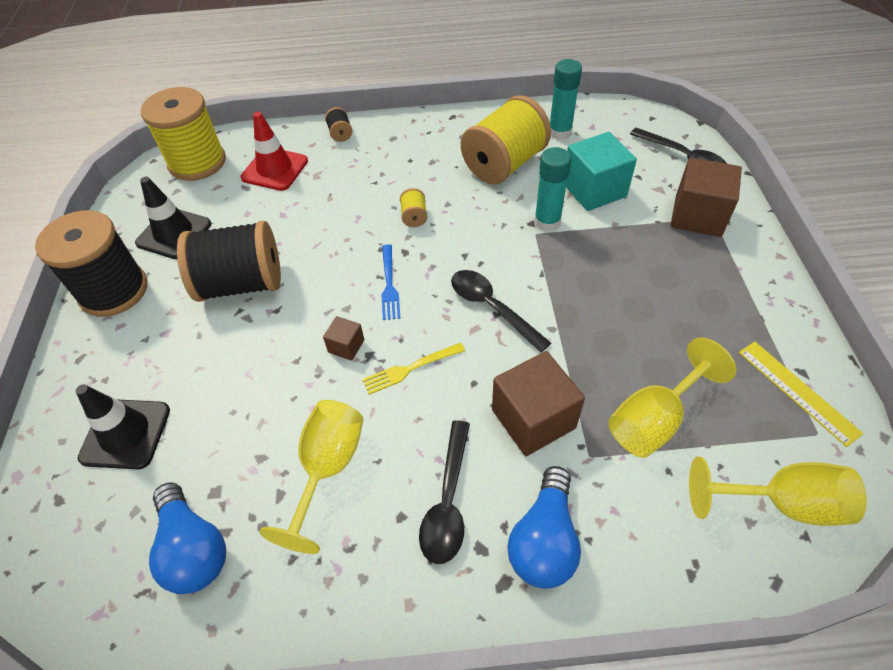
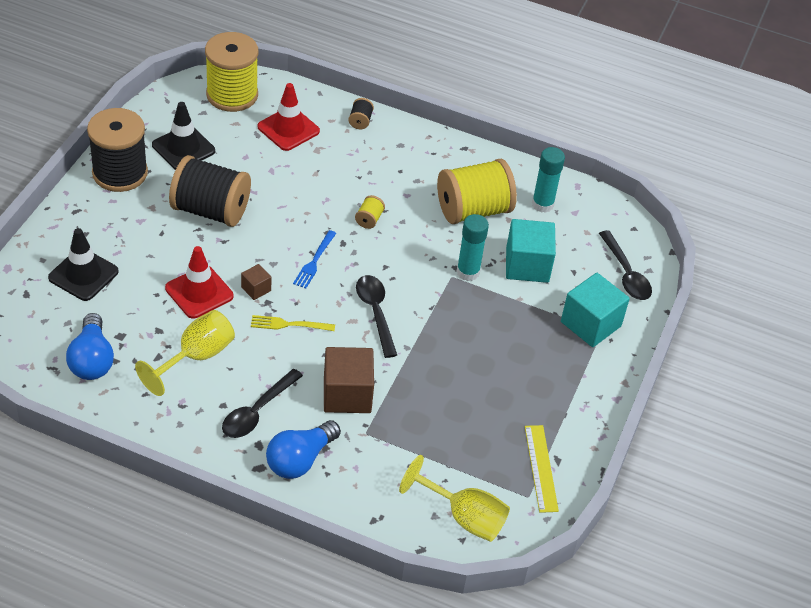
camera: 20 degrees right, 5 degrees down
(283, 383) = (199, 292): none -> red traffic cone
(654, 419) = (426, 434): yellow goblet -> none
(698, 216) = (590, 324): brown cube -> turquoise cube

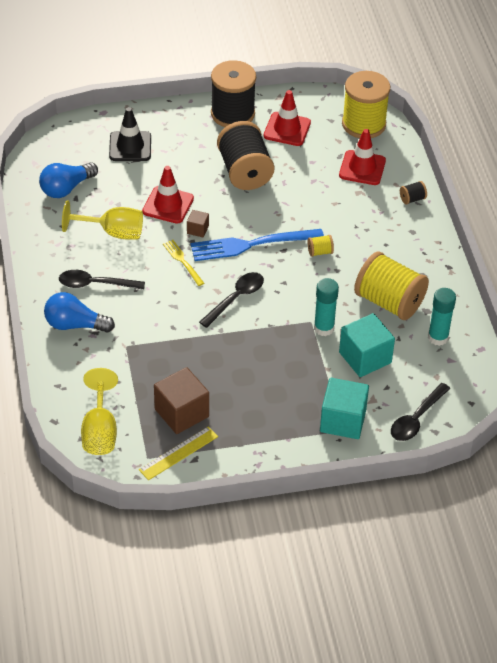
camera: 60 degrees right, 0 degrees up
(183, 148) = (287, 129): black traffic cone -> red traffic cone
(314, 262) = (251, 245): blue fork -> blue fork, size x1.98
(347, 394) = (150, 320): brown cube -> brown cube (181, 413)

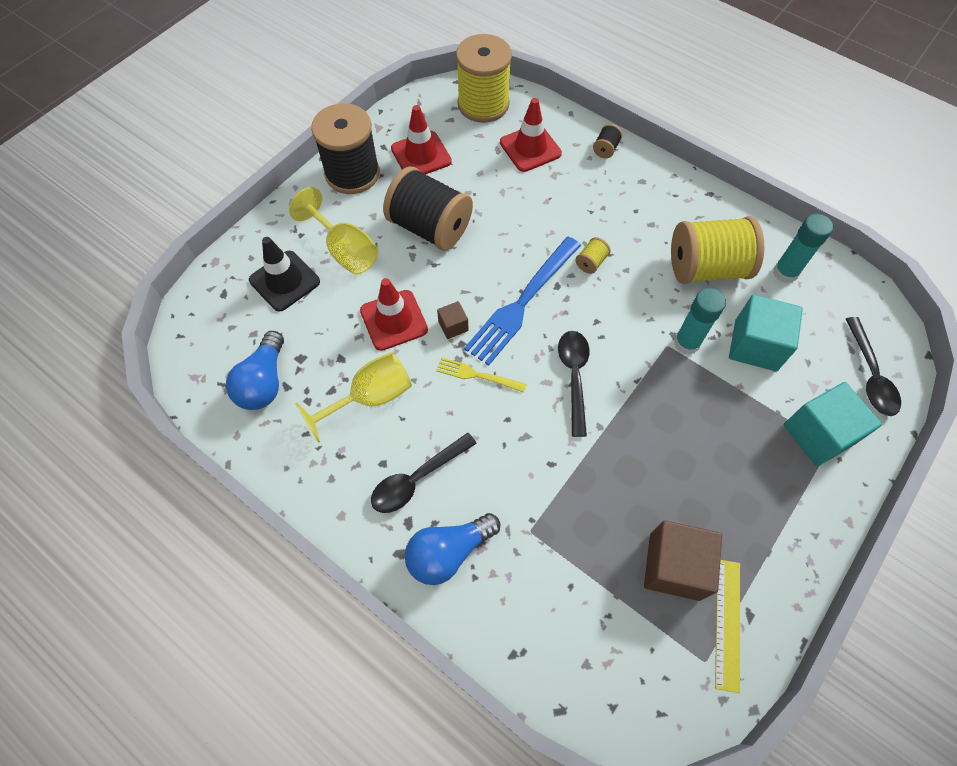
camera: 40 degrees left, 15 degrees up
(100, 430) = (621, 674): yellow goblet -> yellow goblet (345, 250)

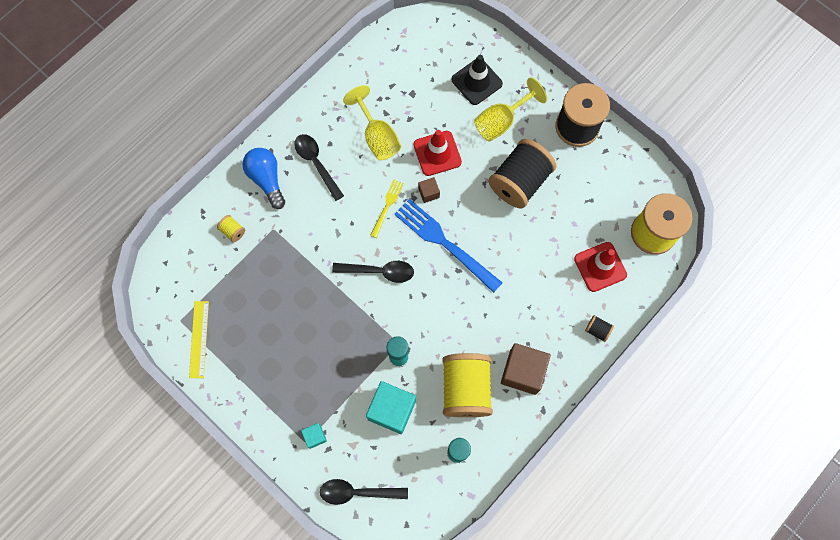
camera: 95 degrees right, 10 degrees up
(264, 382) = (396, 72): blue light bulb -> none
(421, 155) = (595, 179): red traffic cone -> none
(591, 262) = (478, 299): yellow spool -> yellow spool (233, 231)
(674, 566) = (238, 314): brown cube -> brown cube (522, 372)
(727, 623) = (199, 339): yellow ruler -> yellow ruler turned 75 degrees clockwise
(818, 434) = (315, 436): turquoise cube -> turquoise cube, size x0.49

